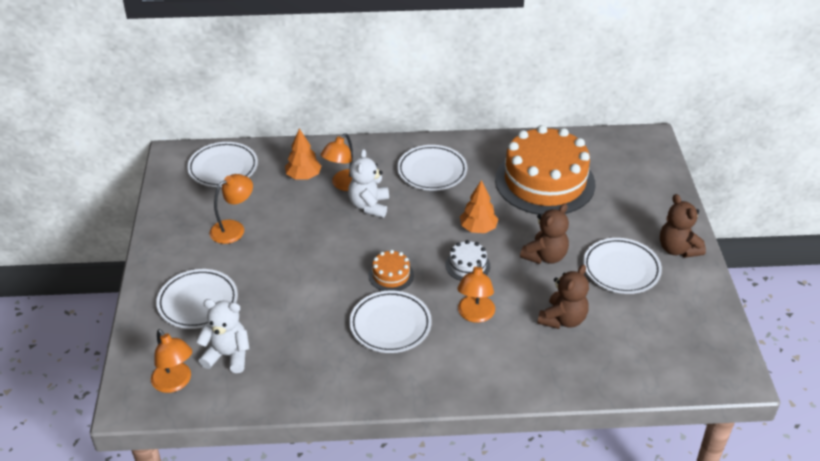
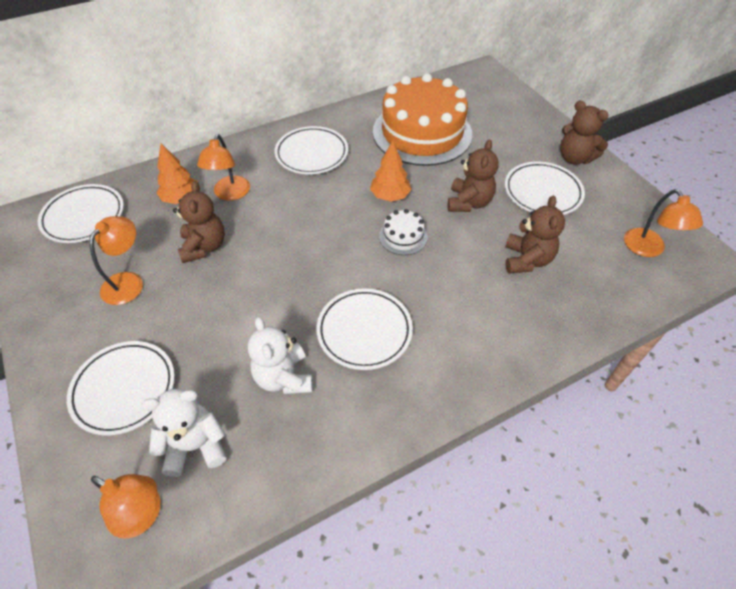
camera: 25 degrees left, 10 degrees up
(302, 221) = (204, 246): none -> brown teddy bear
(369, 206) = (268, 207): white teddy bear -> white teddy bear (284, 377)
(391, 275) = (333, 274): orange cake -> none
(475, 315) = (443, 287): orange lamp -> orange lamp (648, 249)

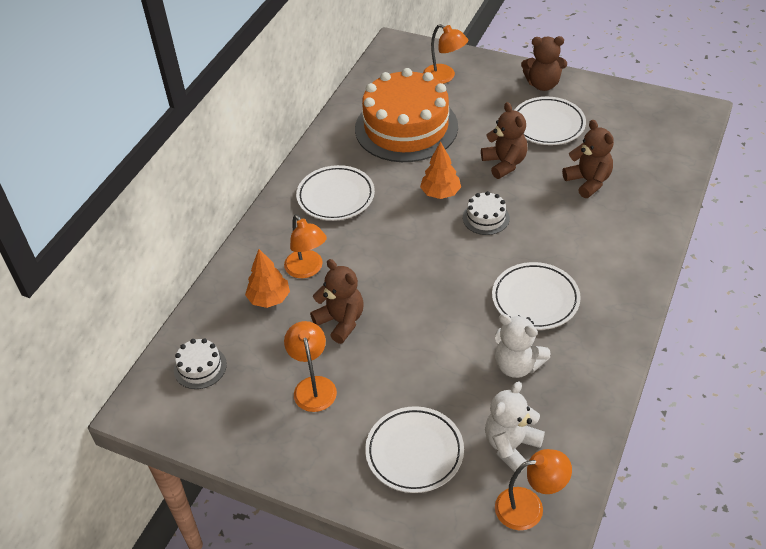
camera: 35 degrees left, 5 degrees down
(84, 217) = (200, 367): white plate -> white cake
(648, 249) = (656, 126): orange lamp -> orange lamp (444, 77)

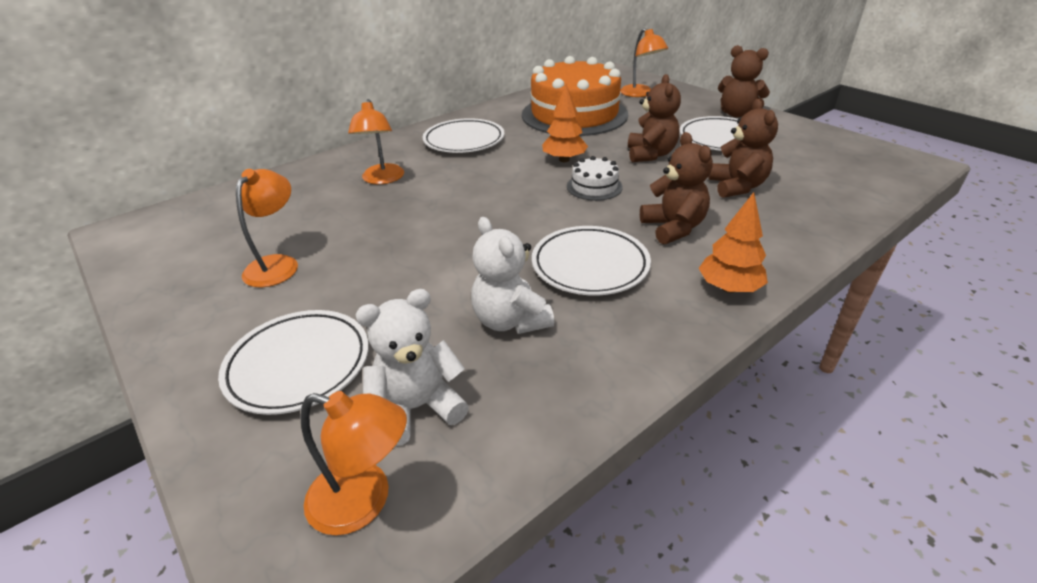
camera: 25 degrees right, 10 degrees down
(200, 367) = (206, 218): white cake -> none
(269, 299) = (325, 189): orange tree -> orange tree (729, 288)
(341, 321) = (366, 223): brown teddy bear -> brown teddy bear (673, 228)

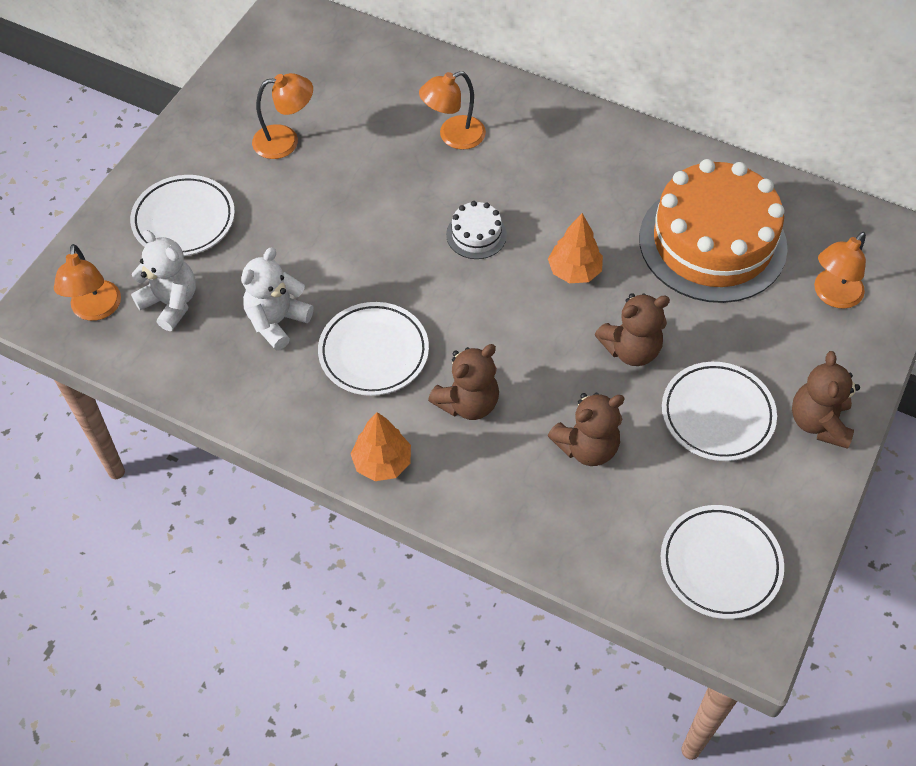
camera: 65 degrees right, 20 degrees up
(464, 141) = (575, 164): white plate -> white plate (720, 564)
(594, 186) = (523, 316): white cake -> white cake (476, 235)

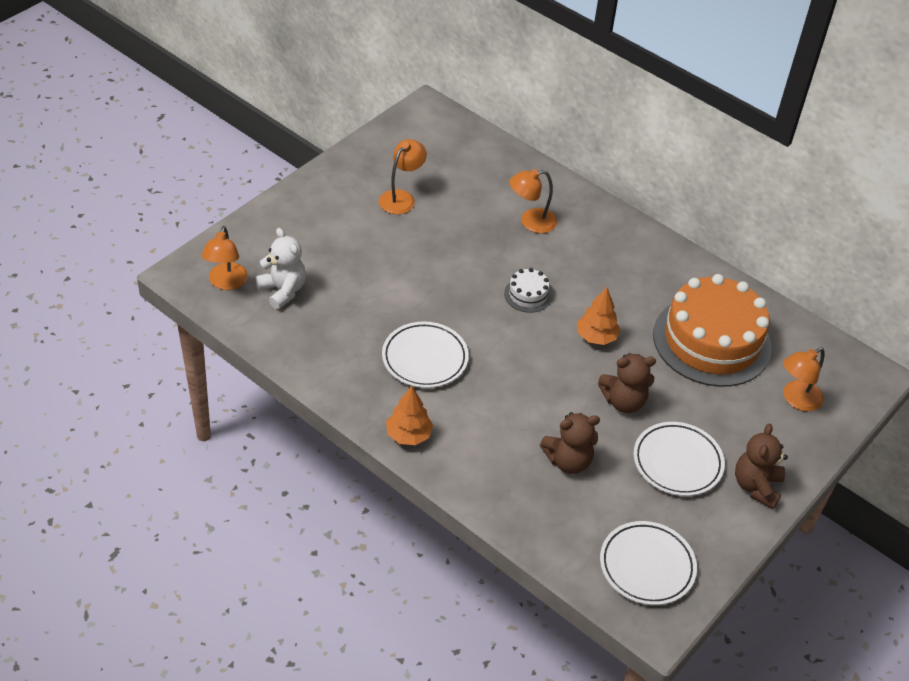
camera: 10 degrees right, 10 degrees down
(184, 220) = (309, 236): white plate -> none
(277, 321) = (358, 321): white teddy bear -> none
(285, 141) = (401, 197): orange lamp -> orange lamp turned 60 degrees counterclockwise
(468, 403) = (486, 409): brown teddy bear -> none

